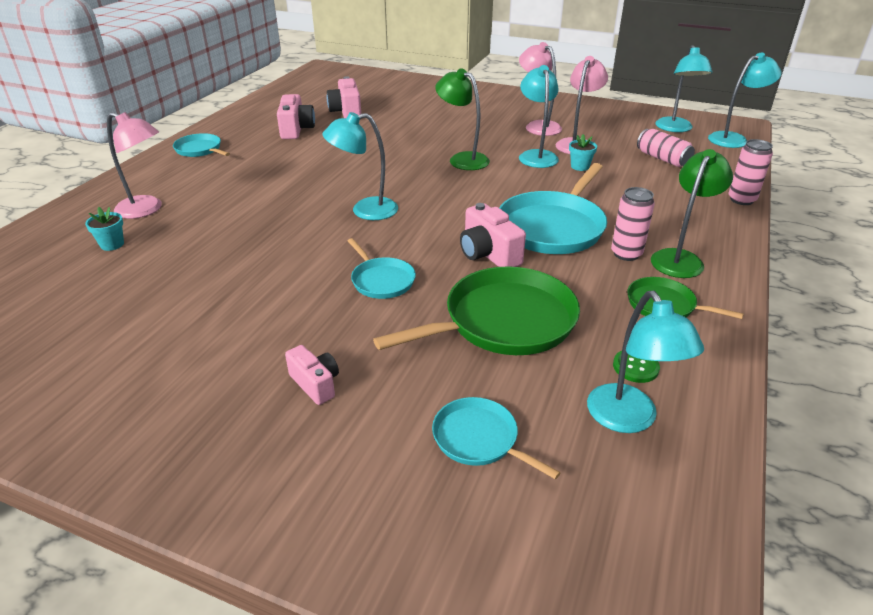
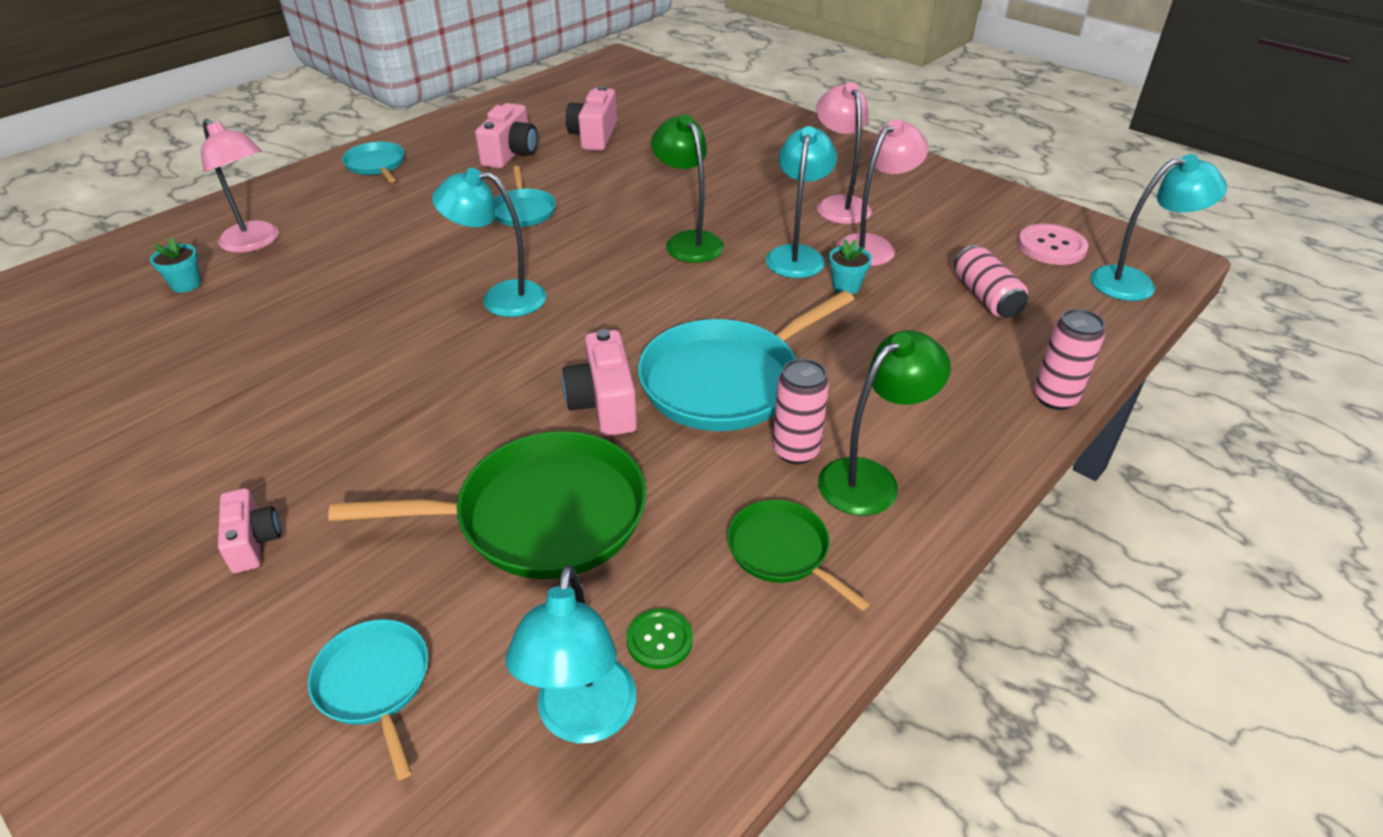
camera: 20 degrees right, 5 degrees up
(381, 280) = (440, 411): turquoise pan -> turquoise pan (523, 211)
(675, 129) = (1051, 246): turquoise lamp -> pink button

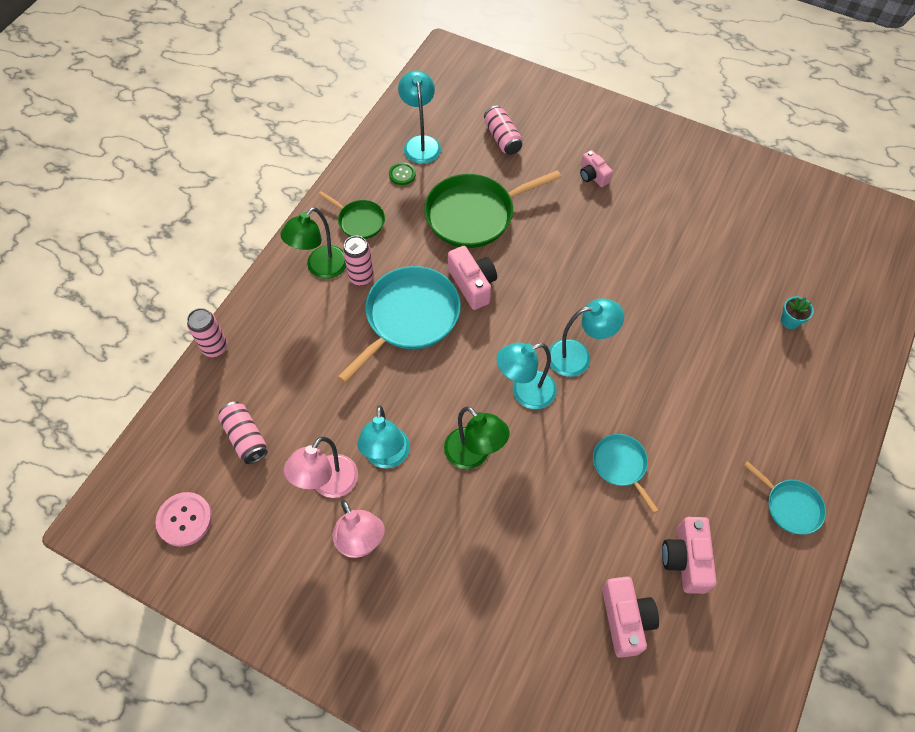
camera: 165 degrees right, 20 degrees up
(256, 242) = (788, 374): pink lamp -> none
(374, 684) = (502, 138): turquoise pan -> pink can
(846, 286) = (346, 426): turquoise flower pot -> none
(1135, 283) = (130, 483): turquoise lamp -> turquoise lamp (525, 393)

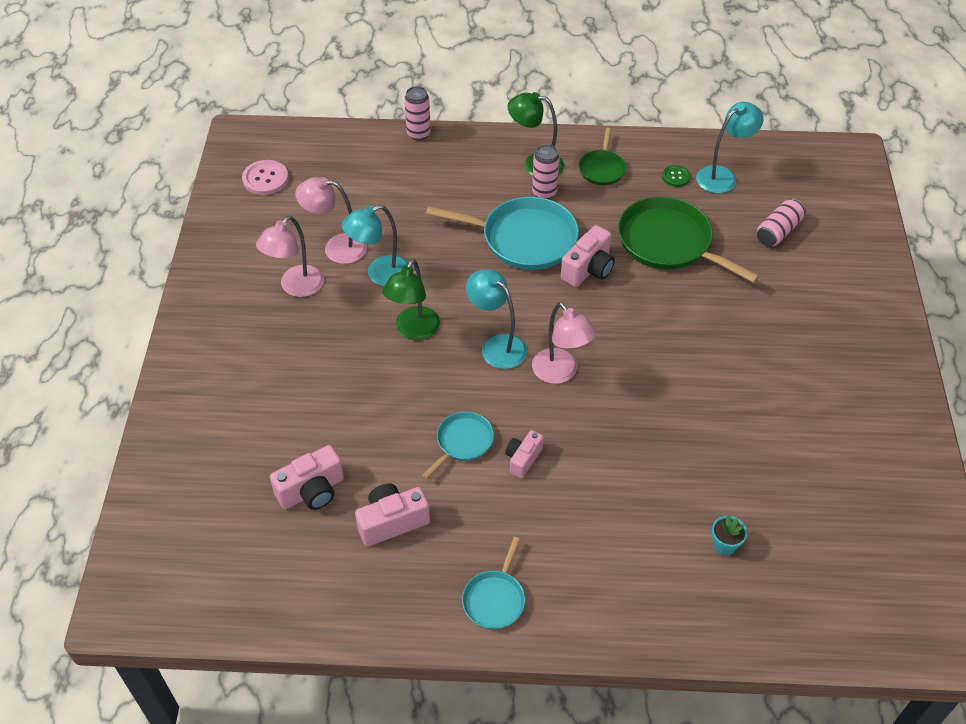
camera: 65 degrees right, 10 degrees down
(245, 437) = (350, 183): pink can -> none
(578, 356) = (560, 373): turquoise lamp -> pink lamp
(593, 176) = (788, 317): pink camera -> pink camera (523, 459)

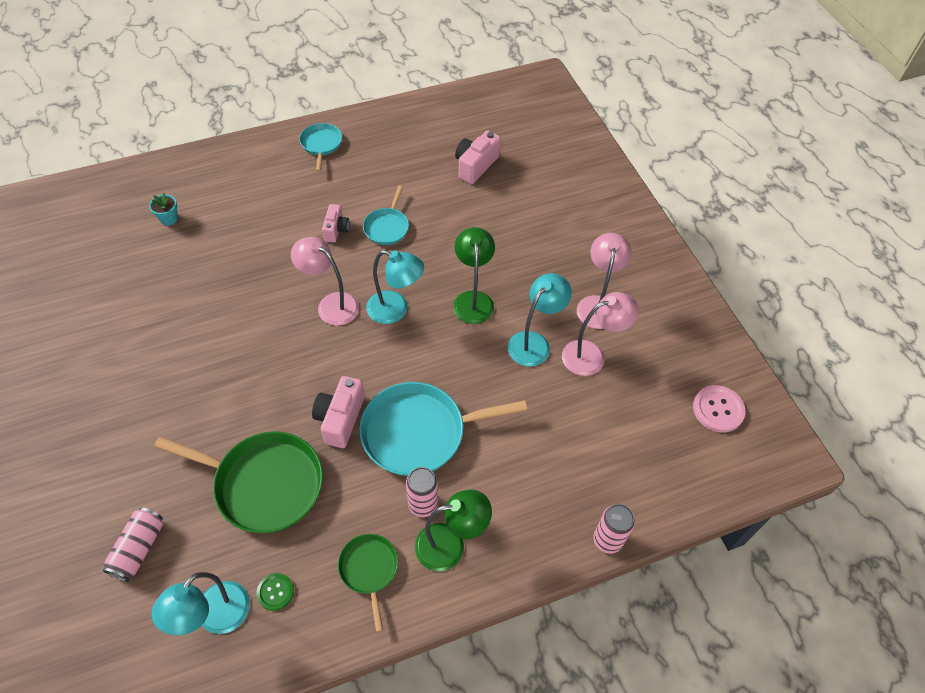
camera: 155 degrees right, 5 degrees up
(392, 522) = (410, 164): pink camera -> none

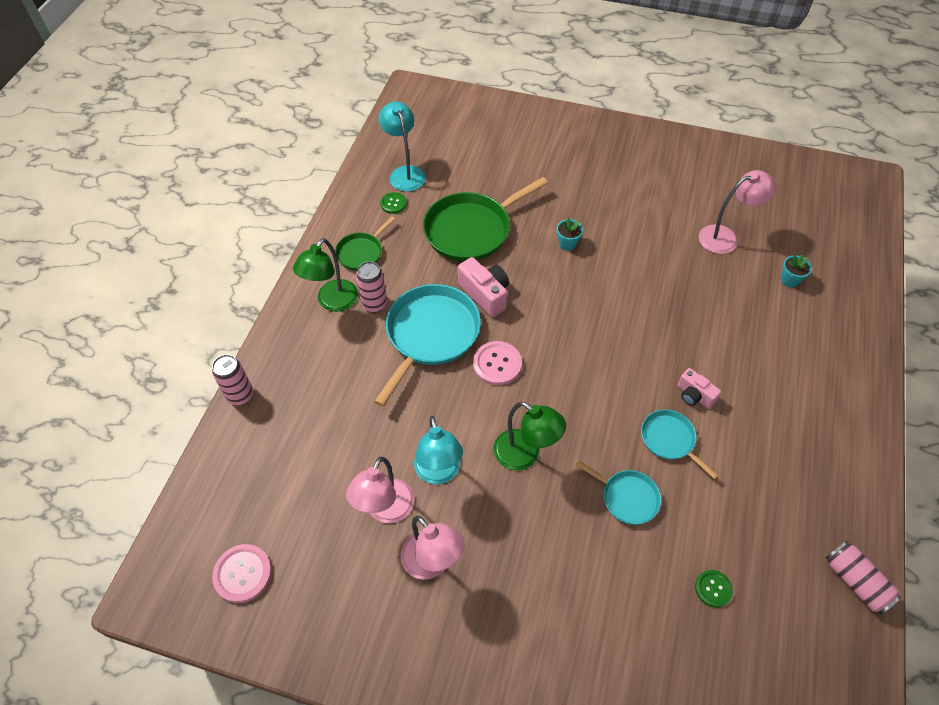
camera: 130 degrees right, 0 degrees up
(139, 548) = (482, 157): pink can -> pink can (855, 581)
(228, 389) = (567, 243): none -> turquoise flower pot
(321, 144) = (838, 450): turquoise pan -> turquoise pan (627, 497)
(331, 304) = (602, 345): pink lamp -> pink lamp (725, 237)
(369, 569) = (361, 252): green pan -> green pan turned 105 degrees clockwise
(395, 310) = (560, 387): turquoise lamp -> none
(408, 364) = (497, 364): none -> pink button
(475, 165) = (713, 589): pink camera -> green button

